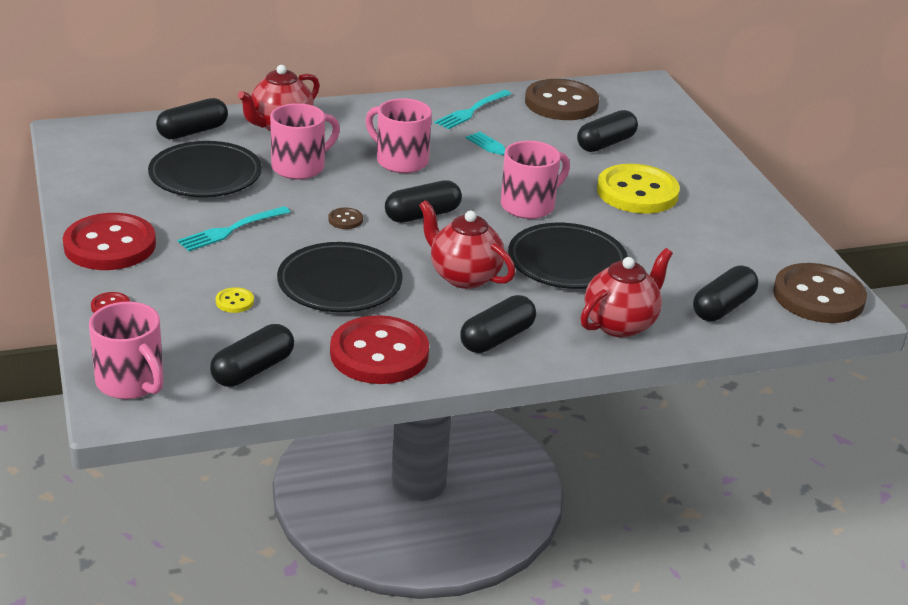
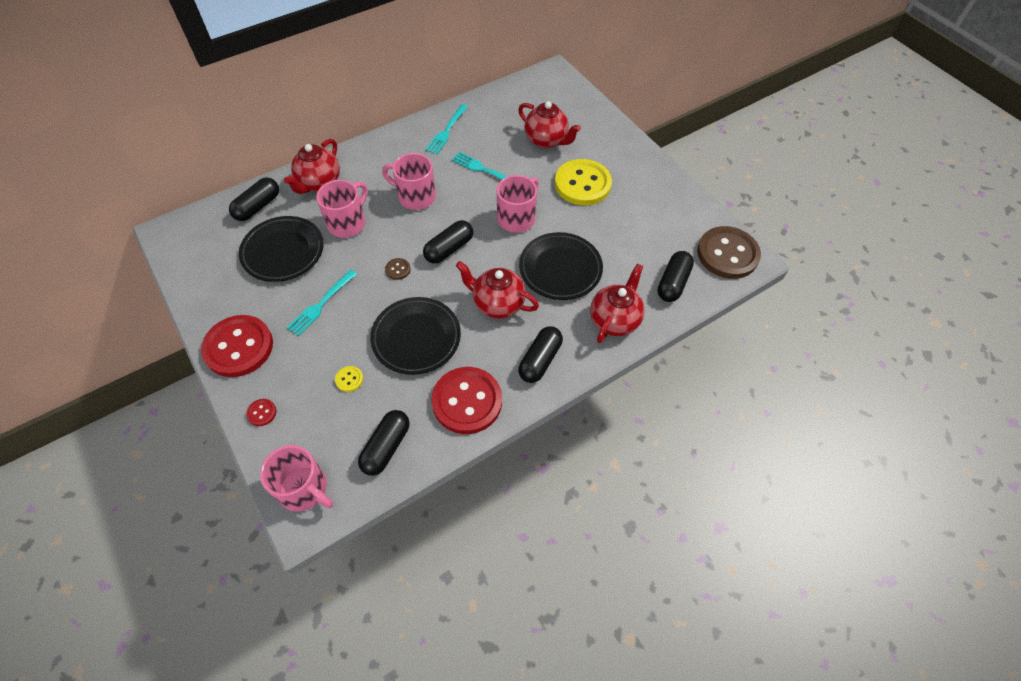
camera: 15 degrees left, 25 degrees up
(561, 103) = (504, 106): brown button -> none
(606, 143) = (546, 140): black capsule -> red teapot

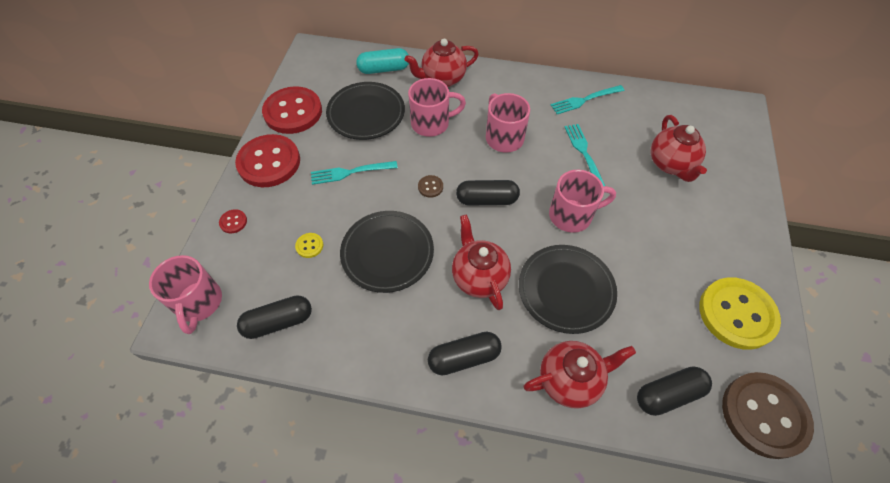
camera: 45 degrees right, 0 degrees up
(258, 206) = (384, 69): black capsule -> turquoise capsule
(467, 401) = (370, 340): red button -> red button (293, 112)
(582, 184) = (667, 228): yellow button -> yellow button (737, 314)

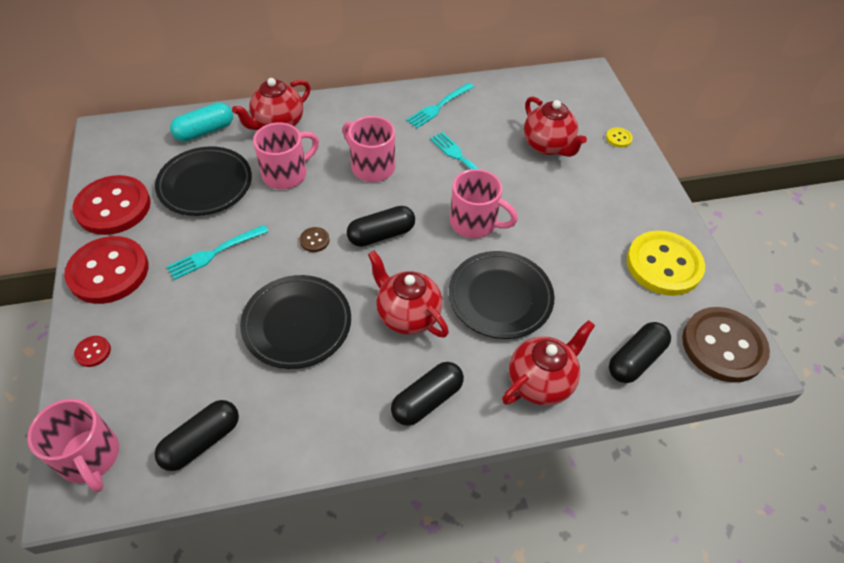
camera: 25 degrees left, 5 degrees down
(309, 246) = (202, 347): yellow button -> yellow button (618, 138)
(572, 215) = (475, 223): pink mug -> pink mug turned 60 degrees clockwise

